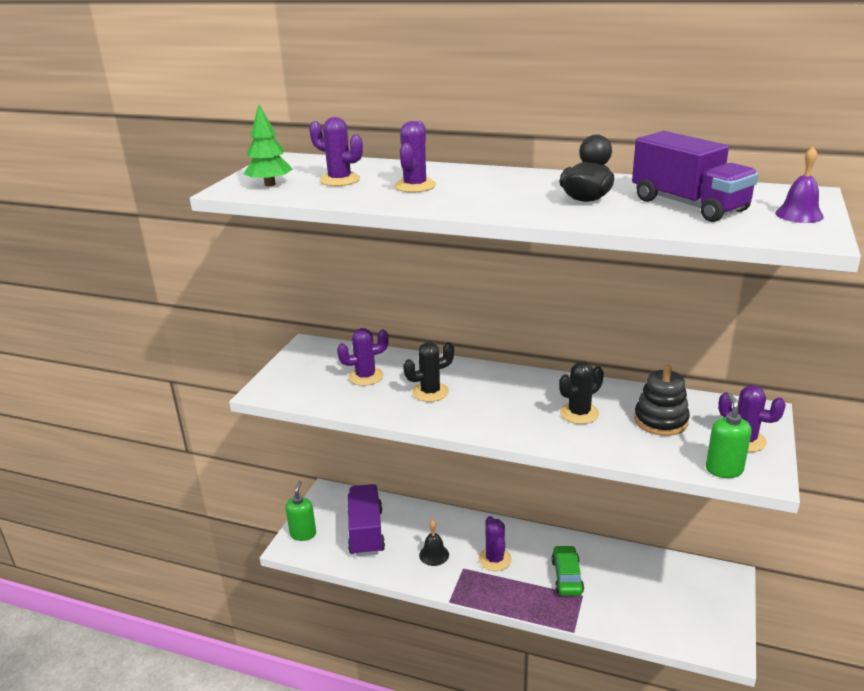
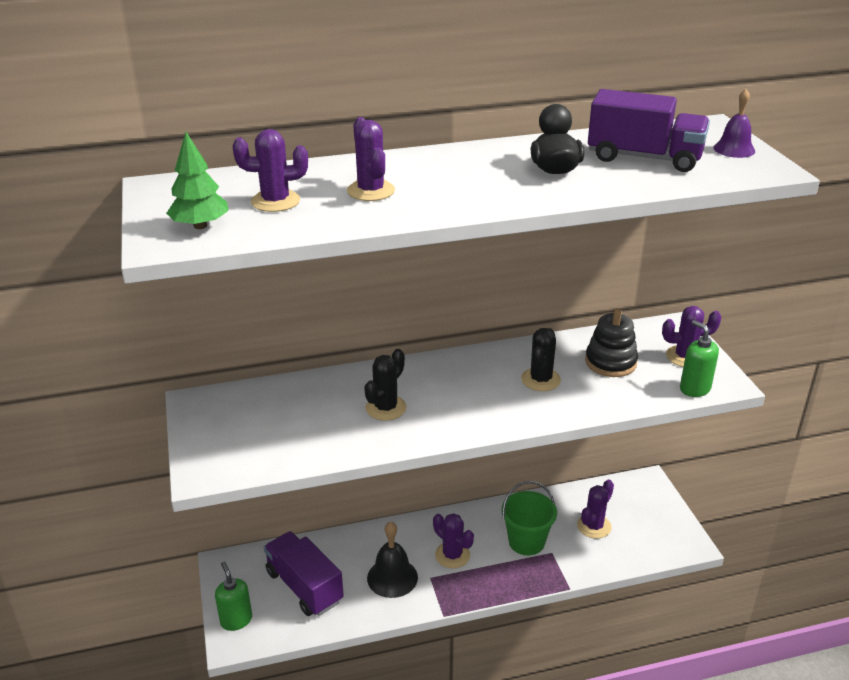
camera: 35 degrees left, 5 degrees up
(365, 376) = (301, 415): purple cactus -> purple cactus (594, 526)
(434, 555) = (392, 577): black bell -> black bell, size x1.53
(567, 576) = (526, 541): green car -> green bucket

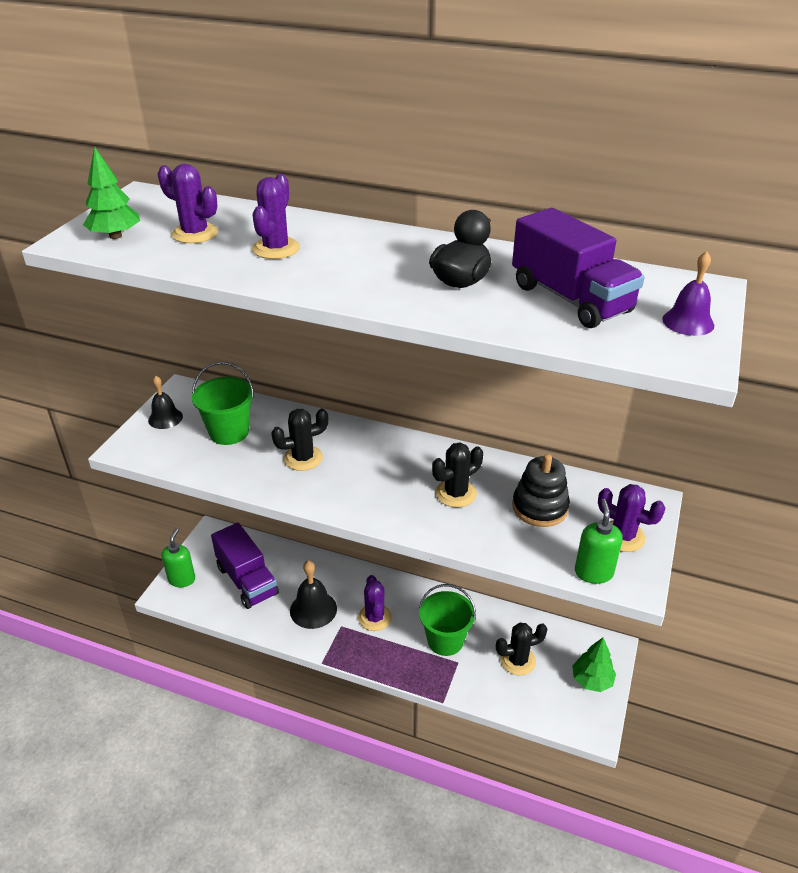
camera: 35 degrees right, 5 degrees up
(209, 432) = (165, 418): none -> black bell
(290, 417) = (229, 432): none -> green bucket
(304, 586) = (247, 580): purple truck -> purple truck turned 150 degrees clockwise
(594, 526) = (517, 660): purple cactus -> black cactus
(657, 511) = (592, 680): none -> green tree

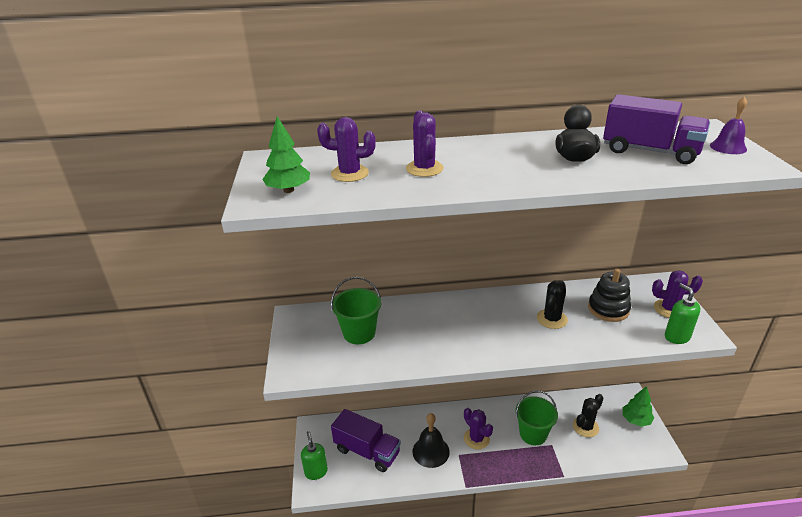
camera: 25 degrees left, 5 degrees down
(165, 418) = (299, 340): black bell -> none
(303, 458) = (430, 332): black cactus -> none

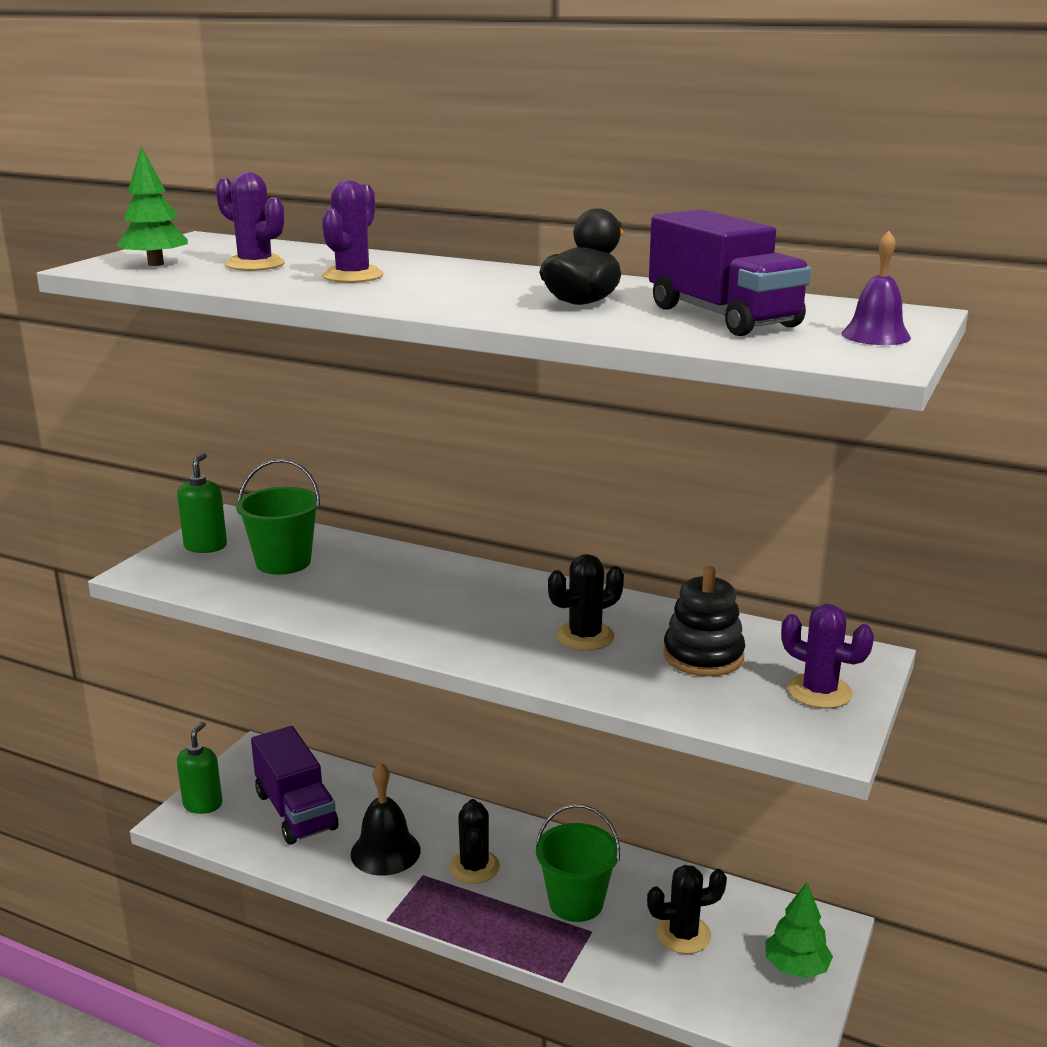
camera: 30 degrees right, 10 degrees down
(476, 438) = (474, 867): purple cactus -> black cactus
(676, 337) = (770, 728): green soap dispenser -> green soap dispenser (205, 546)

